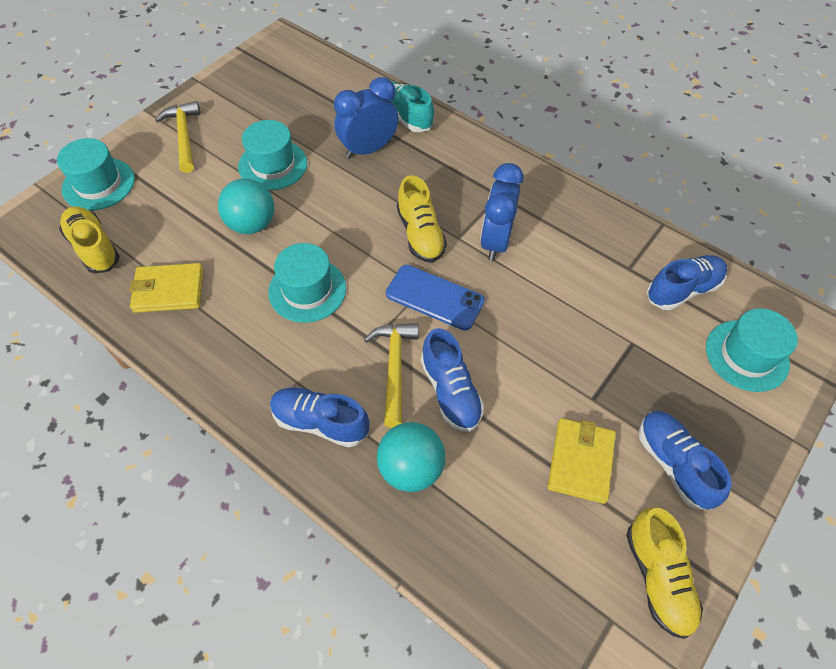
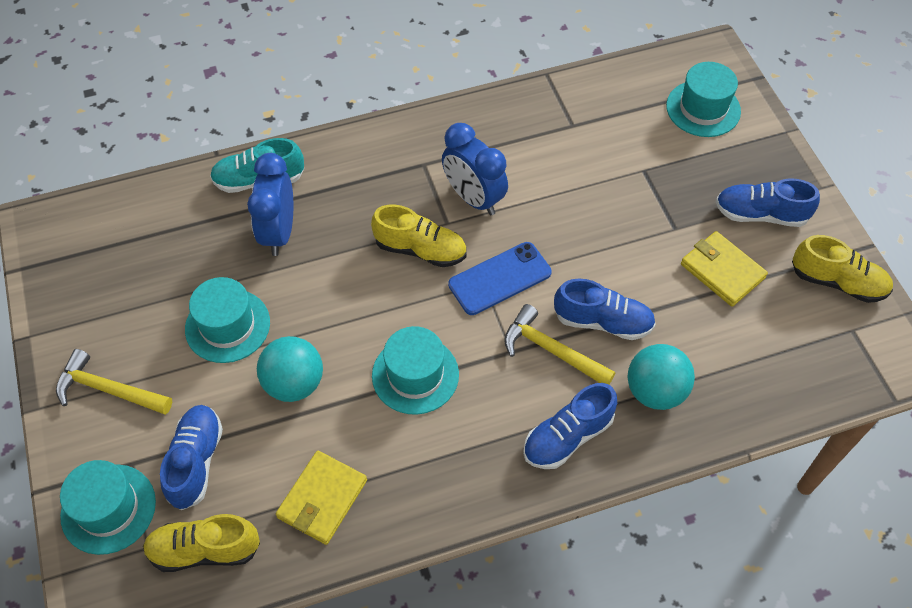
camera: 55 degrees left, 0 degrees up
(682, 290) = (618, 106): blue shoe -> blue shoe (196, 462)

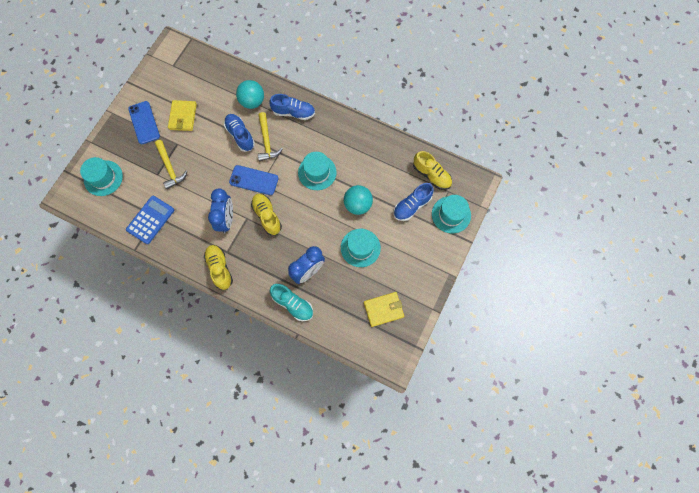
camera: 135 degrees left, 15 degrees up
(109, 389) = (420, 259): yellow hammer -> yellow hammer (170, 168)
(322, 499) = (383, 159): yellow wallet -> yellow wallet (383, 309)
(573, 116) = (150, 220): none -> blue calculator
(760, 214) = (144, 122): blue shoe -> blue phone
(837, 282) = (155, 81): yellow shoe -> yellow shoe (220, 268)

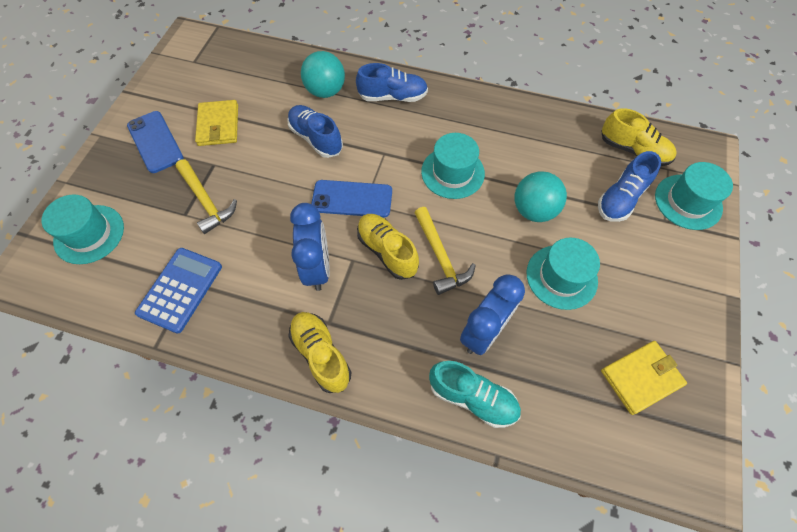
camera: 10 degrees left, 10 degrees down
(267, 141) = (360, 140): yellow hammer -> yellow hammer (440, 256)

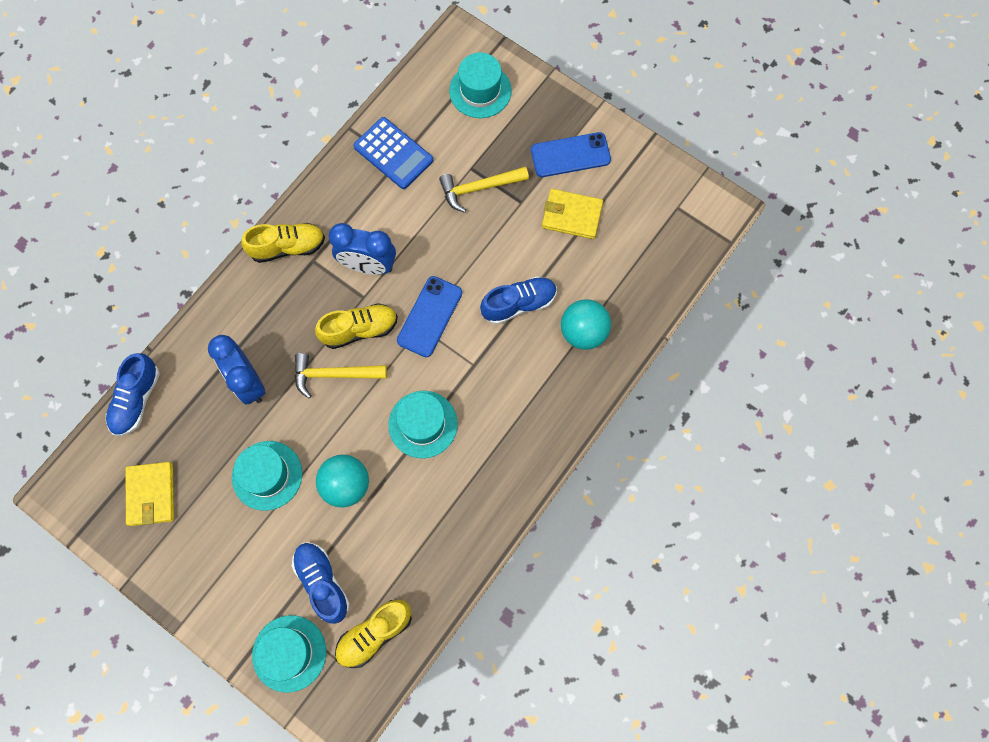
camera: 110 degrees right, 10 degrees up
(392, 96) = (549, 401): blue shoe -> blue shoe (136, 400)
(472, 397) = (200, 350): turquoise shoe -> none

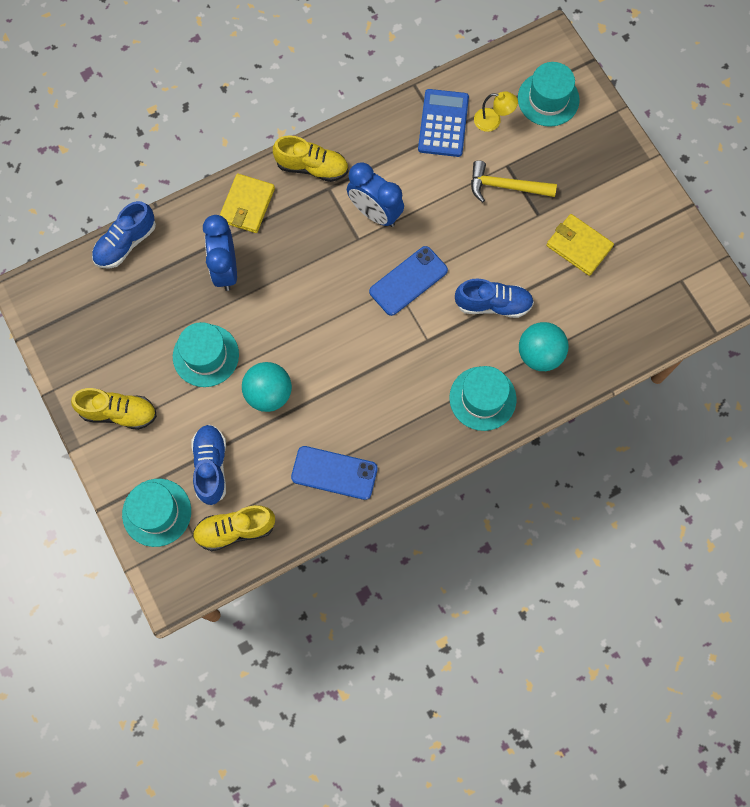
camera: 25 degrees right, 0 degrees up
(151, 494) = (102, 328): yellow wallet -> yellow wallet (247, 205)
(334, 374) = (302, 295): yellow hammer -> none
(359, 330) = (341, 266): yellow shoe -> yellow shoe (119, 413)
(393, 153) = (443, 123): blue calculator -> blue calculator turned 150 degrees counterclockwise
(423, 424) = (359, 371): turquoise hat -> turquoise hat (482, 398)
(439, 132) = (493, 121): none -> yellow lamp
(570, 155) = (604, 191): blue phone -> blue phone (334, 473)

